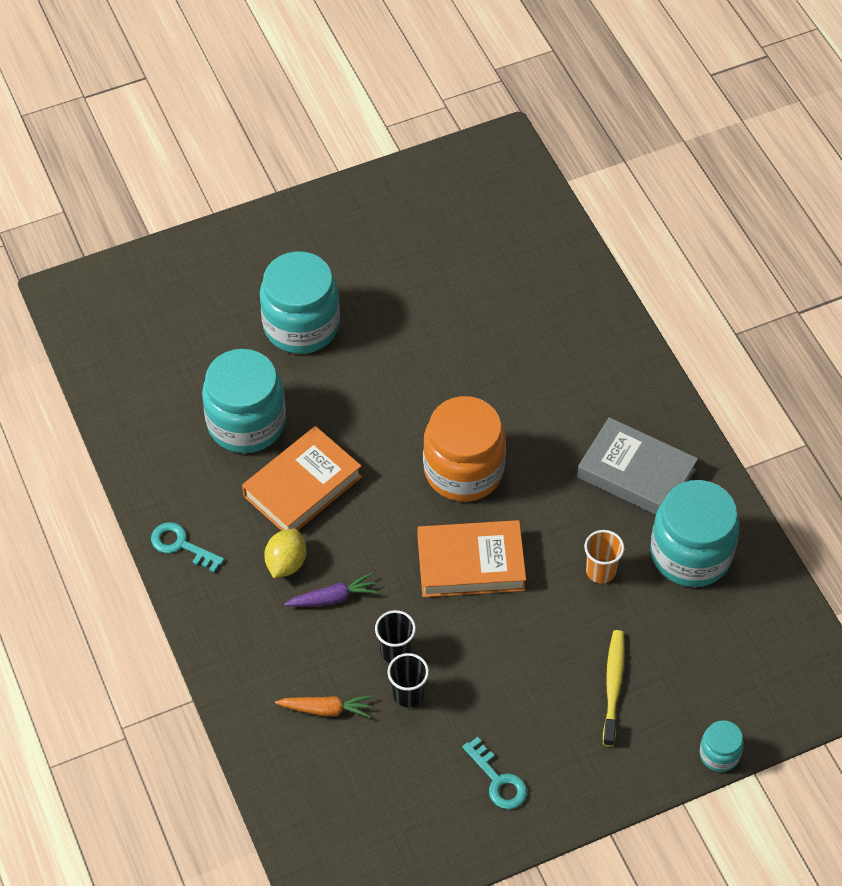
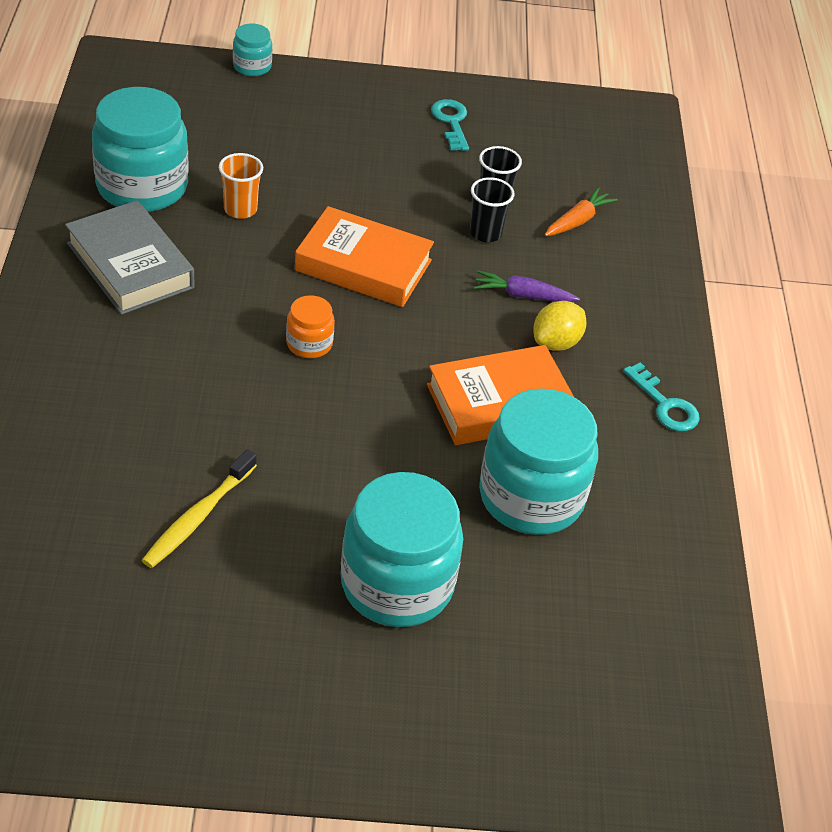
camera: 160 degrees left, 10 degrees down
(326, 709) = (577, 221): orange carrot -> orange carrot turned 105 degrees clockwise
(463, 470) = (309, 343): orange jar -> orange jar, size x0.47
(613, 686) = (302, 135): yellow toothbrush -> yellow toothbrush (198, 517)

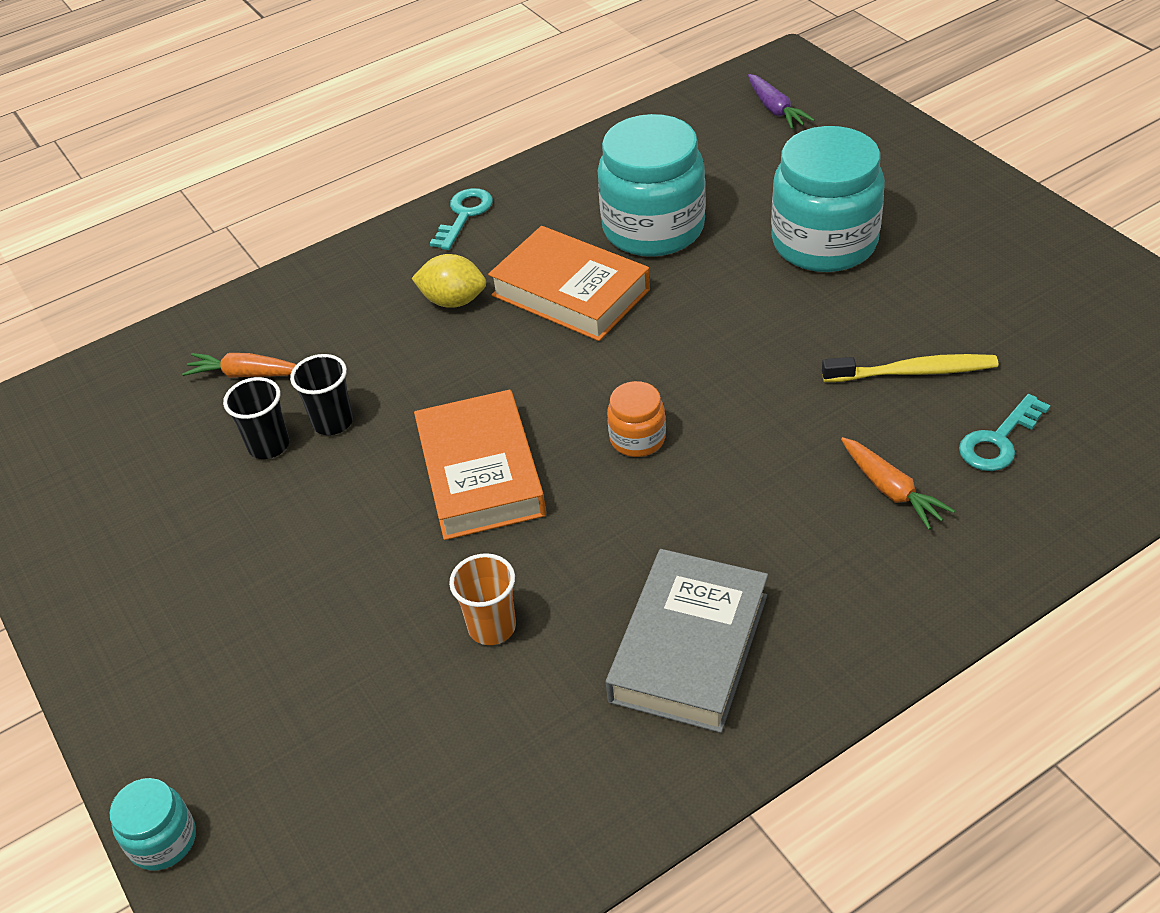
camera: 115 degrees left, 0 degrees up
(119, 421) = (891, 490): none -> orange carrot
(142, 187) = (546, 748): turquoise jar -> none
(451, 122) = (135, 560): turquoise key -> turquoise key (998, 440)
(523, 295) = (407, 350): purple carrot -> purple carrot (775, 109)

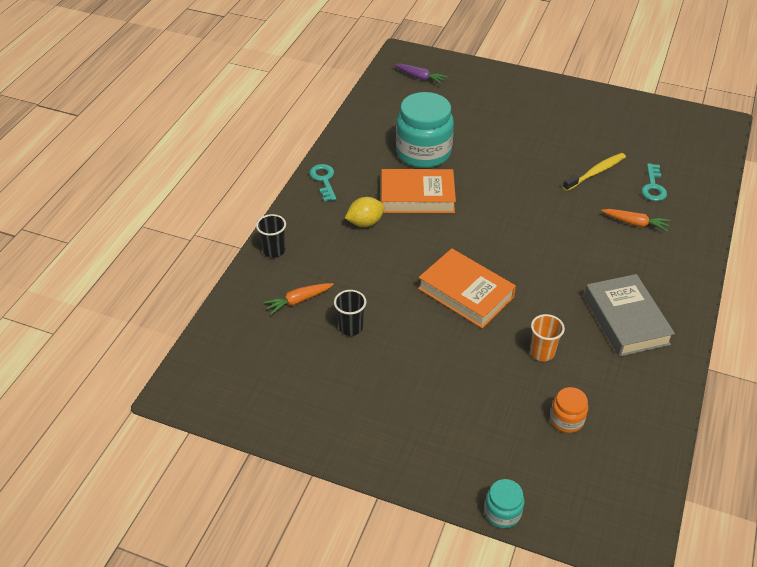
camera: 40 degrees left, 0 degrees up
(333, 422) = (370, 302): black cup -> black cup (274, 250)
(637, 439) = (517, 247): orange jar -> orange jar (566, 419)
(824, 243) = (505, 131): turquoise jar -> none

